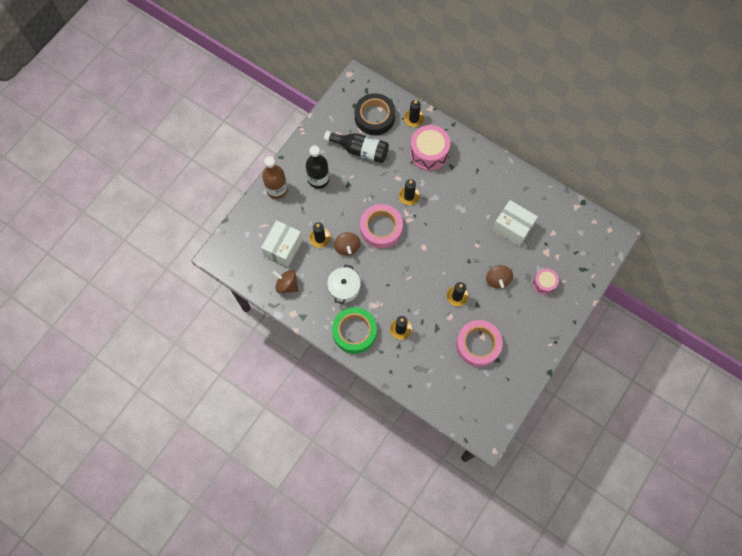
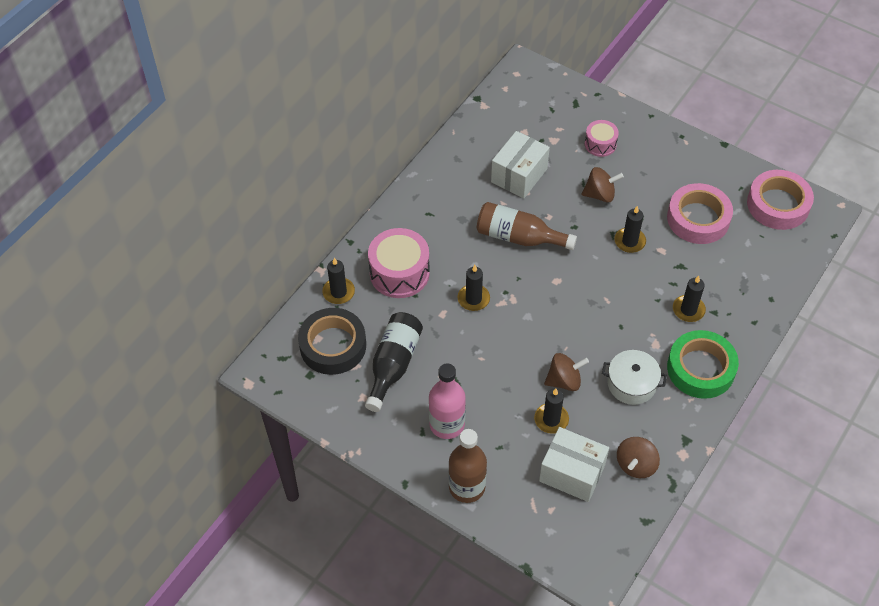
camera: 90 degrees left, 15 degrees down
(318, 179) = (447, 424): black bottle -> pink bottle
(381, 228) = (529, 335): pink tape -> pink tape (778, 204)
(459, 225) = (519, 237): none -> brown bottle

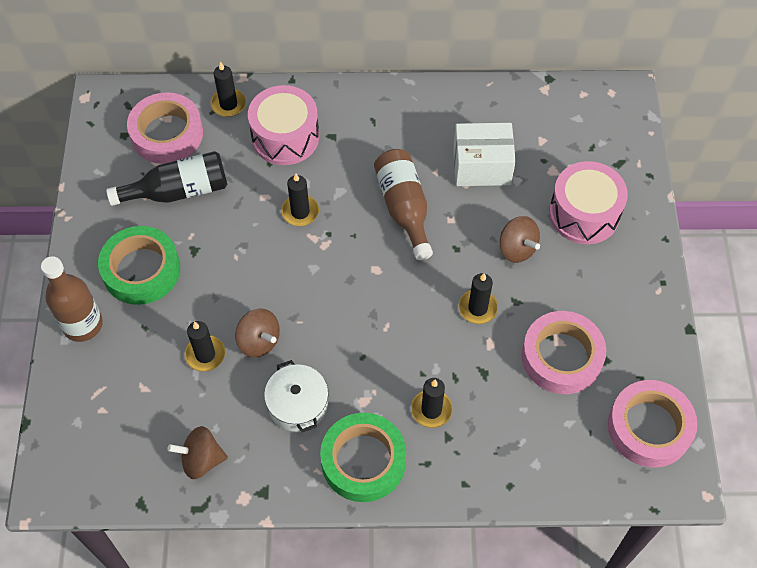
camera: 55 degrees right, 5 degrees up
(333, 345) = (167, 134): black tape -> pink tape
(447, 424) = (141, 270): pink bottle -> green tape
(572, 473) = (155, 406): white box -> none
(600, 144) = (584, 214): pink drum -> pink drum, size x1.75

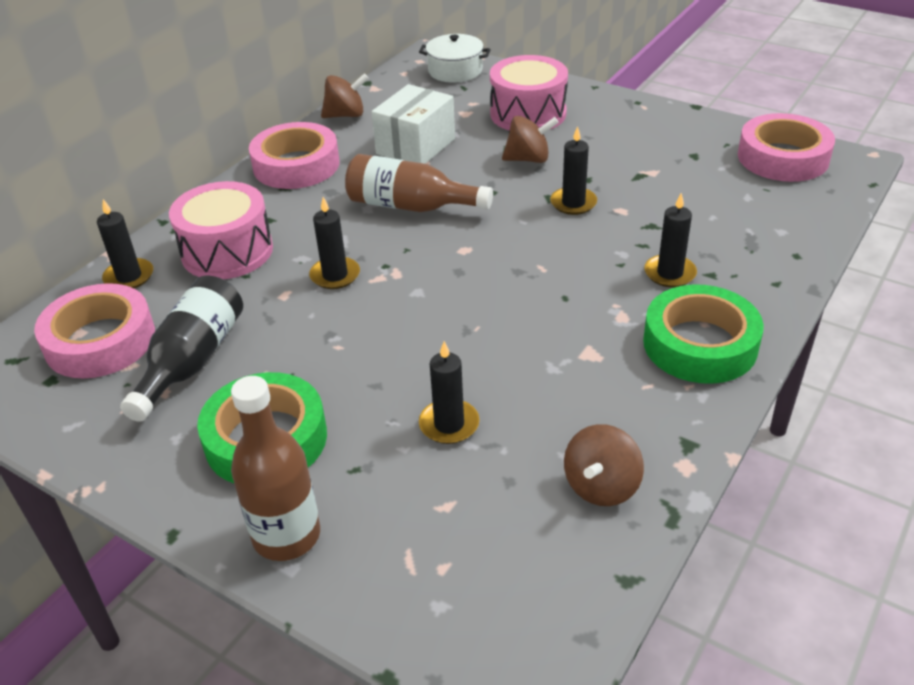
camera: 55 degrees left, 20 degrees down
(259, 341) = (473, 370): brown spinning top -> brown spinning top (346, 115)
(298, 404) = (586, 369): white pot -> white pot (455, 71)
(561, 357) = (671, 176): pink tape -> pink tape (296, 165)

